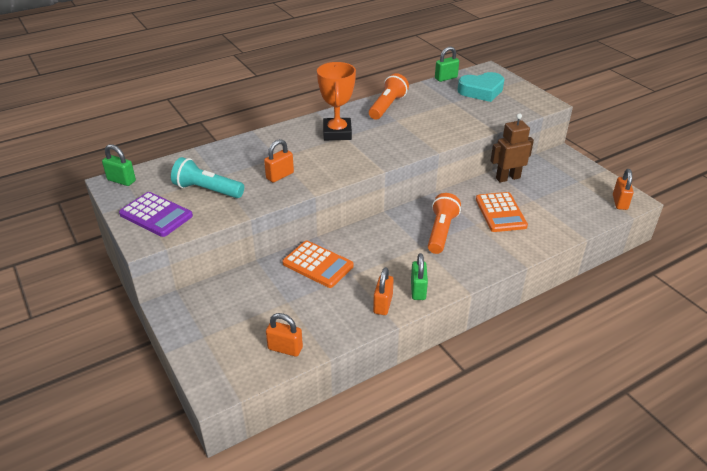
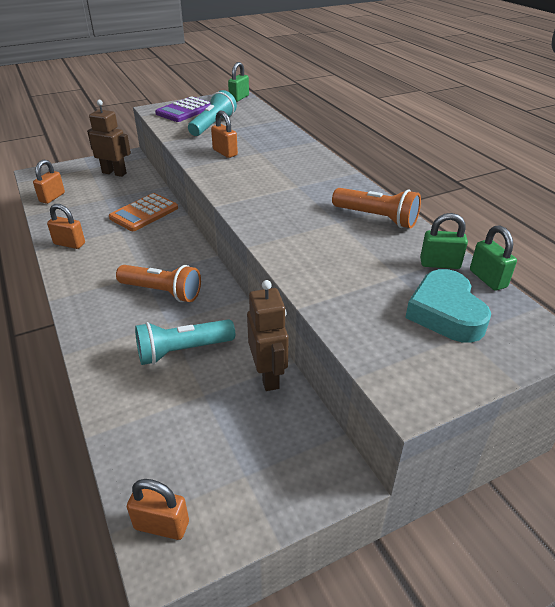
camera: 95 degrees right, 0 degrees up
(220, 308) = (114, 173): none -> brown robot
(337, 133) = (306, 182): orange trophy -> none
(418, 290) = (75, 265): green padlock -> green padlock (440, 264)
(500, 213) = (182, 351): orange calculator -> turquoise flashlight

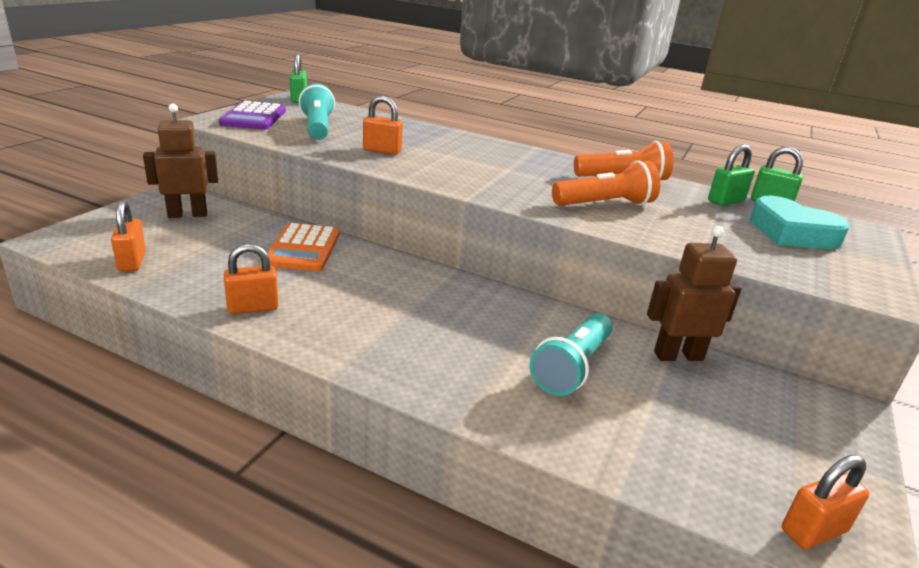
camera: 40 degrees left, 10 degrees down
(162, 292) = (459, 320): orange flashlight -> orange flashlight (605, 204)
(268, 376) = (678, 356): brown robot -> brown robot turned 45 degrees counterclockwise

